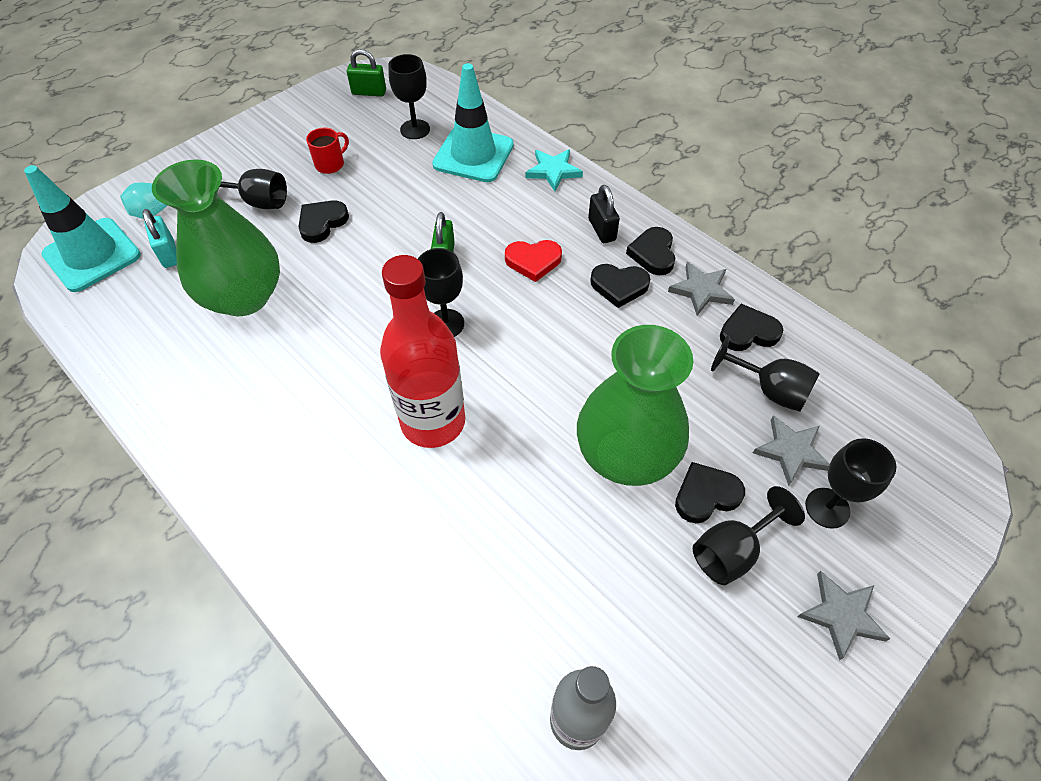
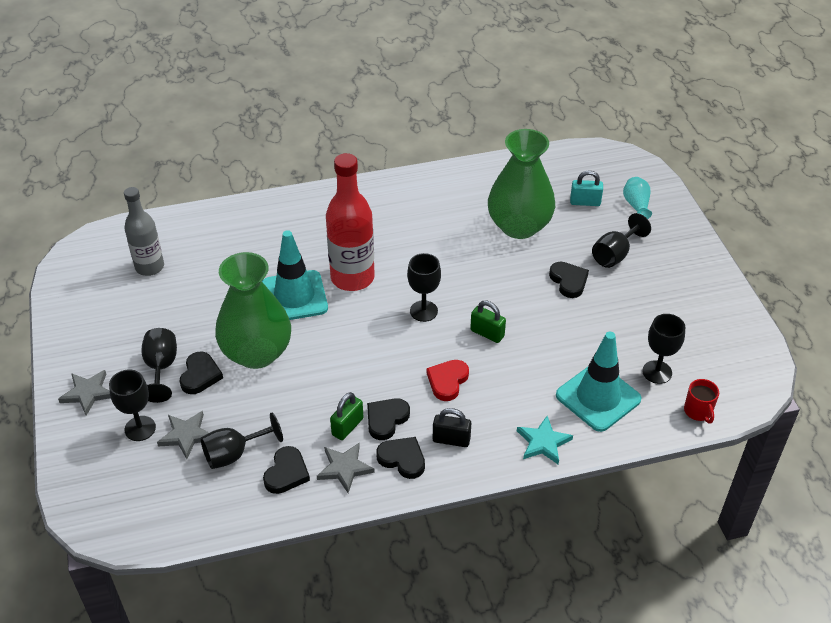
camera: 120 degrees right, 10 degrees down
(92, 255) = (606, 170): turquoise traffic cone -> turquoise traffic cone (294, 296)
(330, 164) = (638, 305): red mug -> red mug (698, 411)
(369, 92) = (732, 360): green padlock -> green padlock (347, 427)

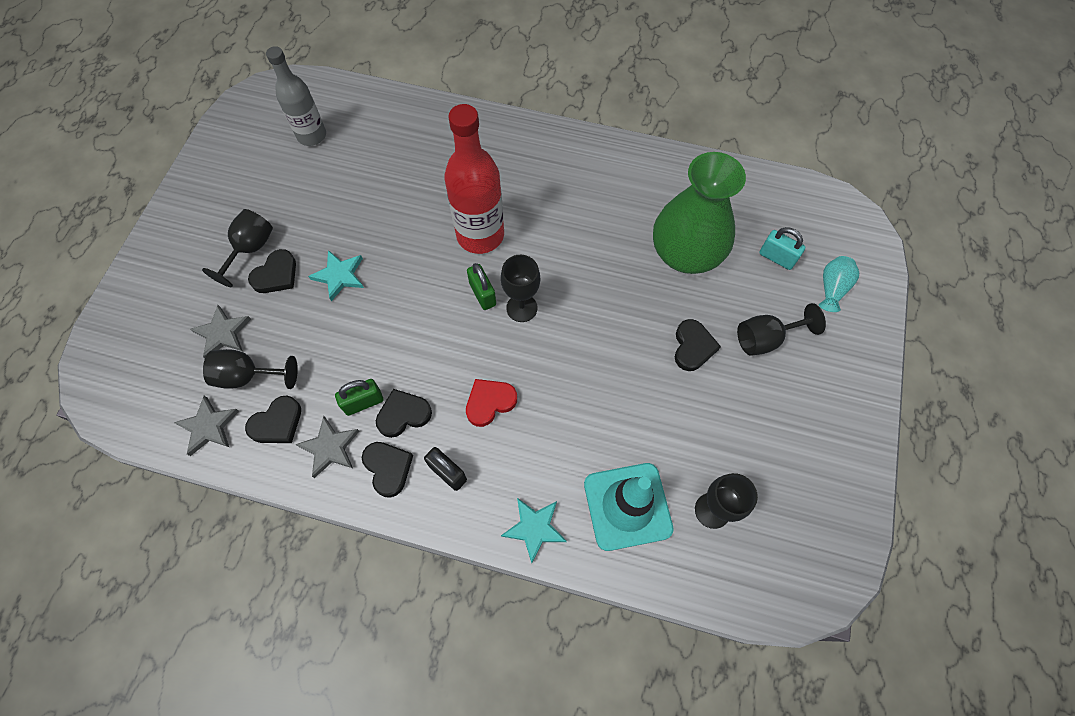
camera: 30 degrees right, 20 degrees up
(88, 393) = (176, 245): grey star -> grey star (208, 427)
(140, 428) = (191, 305): black goblet -> none
(257, 353) = (339, 276): green vase -> turquoise star
(294, 296) = (413, 230): turquoise traffic cone -> none
(487, 333) = (566, 367): green padlock -> green padlock (482, 294)
(698, 411) = (724, 586): red mug -> none

